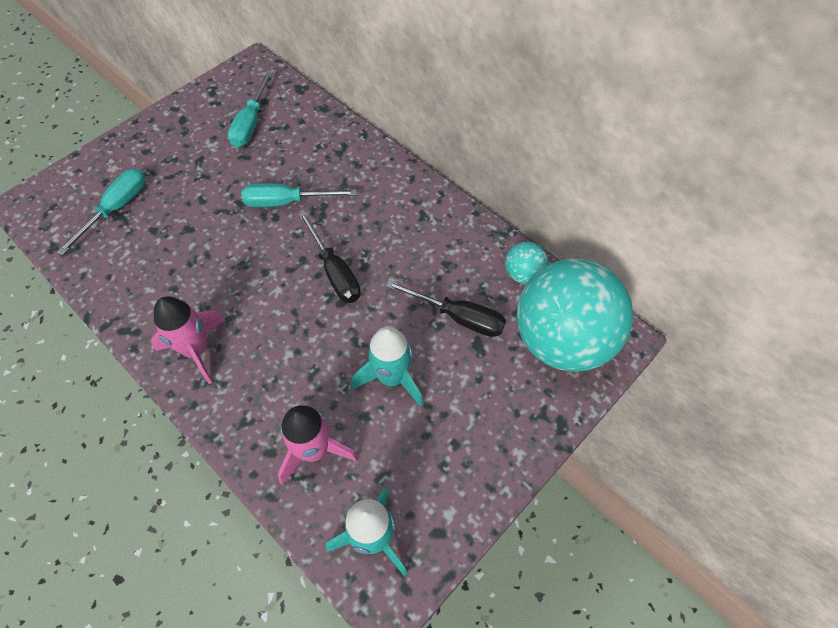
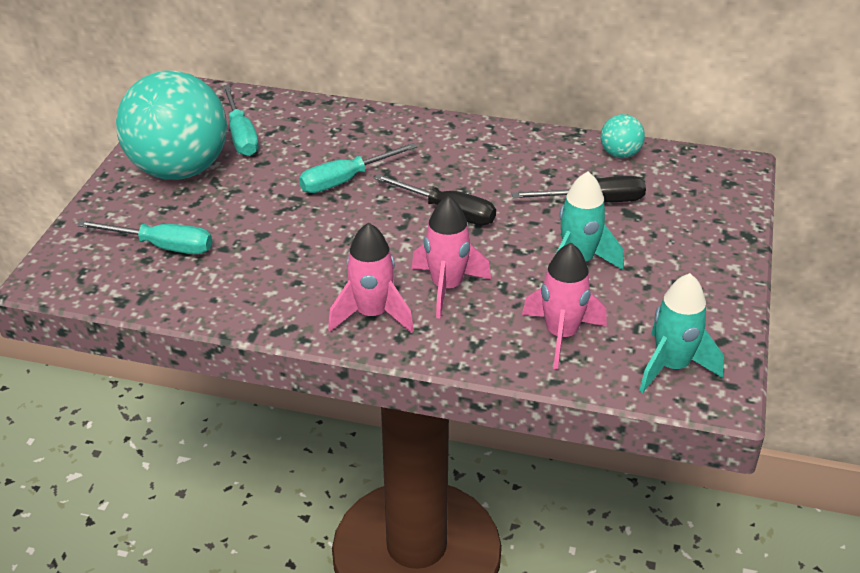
camera: 30 degrees left, 20 degrees down
(116, 208) = (162, 246): turquoise screwdriver -> turquoise screwdriver turned 105 degrees clockwise
(271, 351) = (447, 287): none -> pink rocket
(562, 340) = (695, 184): turquoise ball -> turquoise ball (179, 170)

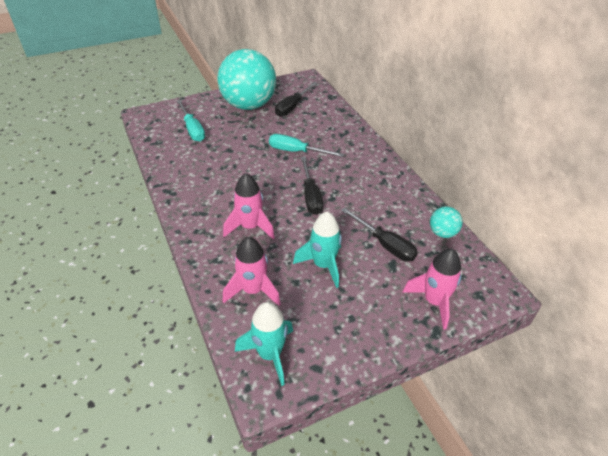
camera: 50 degrees right, 5 degrees up
(241, 136) = (292, 107): turquoise screwdriver -> black screwdriver
(372, 315) = (205, 213): pink rocket -> pink rocket (434, 301)

